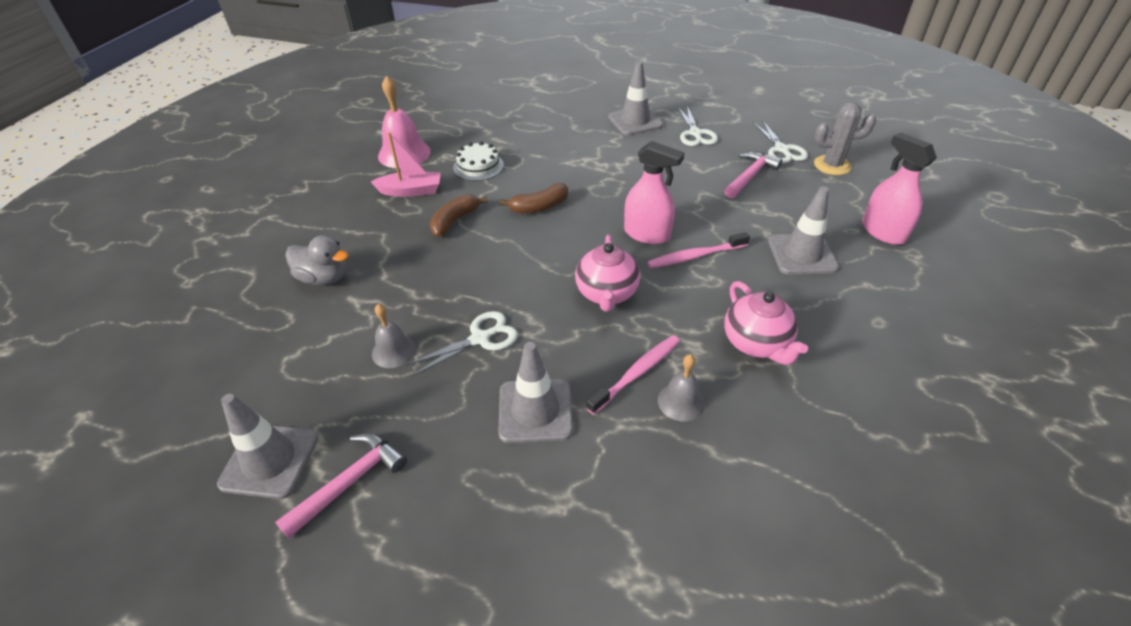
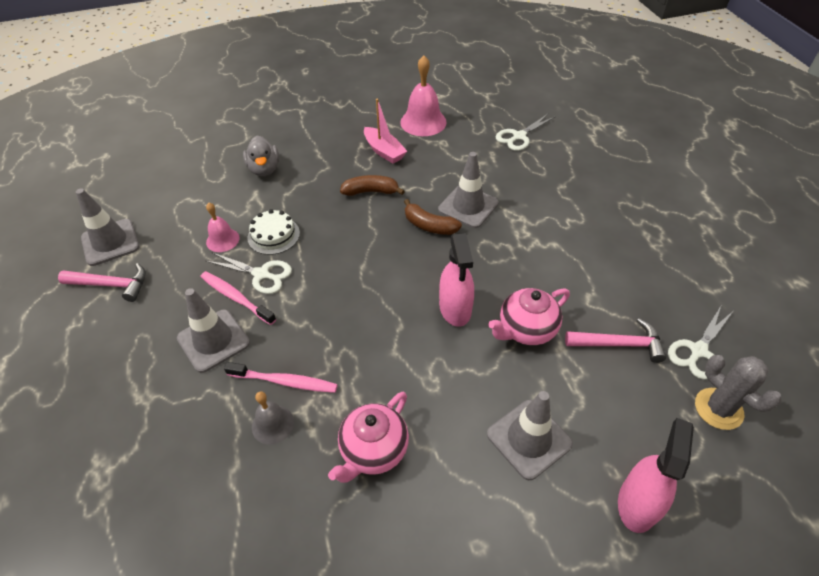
camera: 55 degrees right, 5 degrees up
(393, 351) = (222, 240): grey bell -> pink bell
(478, 166) = (446, 165): white cake -> white cake (273, 235)
(606, 294) = (359, 319): pink teapot -> pink teapot (526, 330)
(635, 121) = (616, 219): grey traffic cone -> grey traffic cone (468, 206)
(695, 133) = (646, 270): white scissors -> white scissors (519, 136)
(695, 256) = (454, 355): pink toothbrush -> pink toothbrush (236, 297)

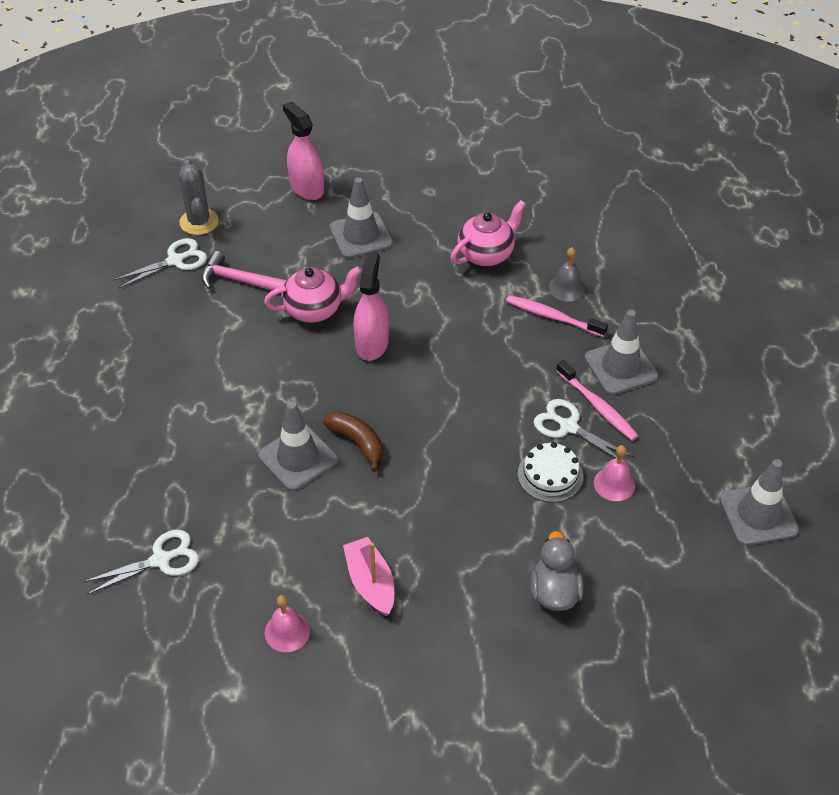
camera: 165 degrees left, 0 degrees up
(111, 285) = (741, 454): pink hammer -> none
(371, 192) = (412, 512): brown banana -> none
(423, 122) = (287, 631): pink bell -> pink bell, size x0.59
(637, 503) = (307, 188): pink spray bottle -> pink spray bottle turned 105 degrees clockwise

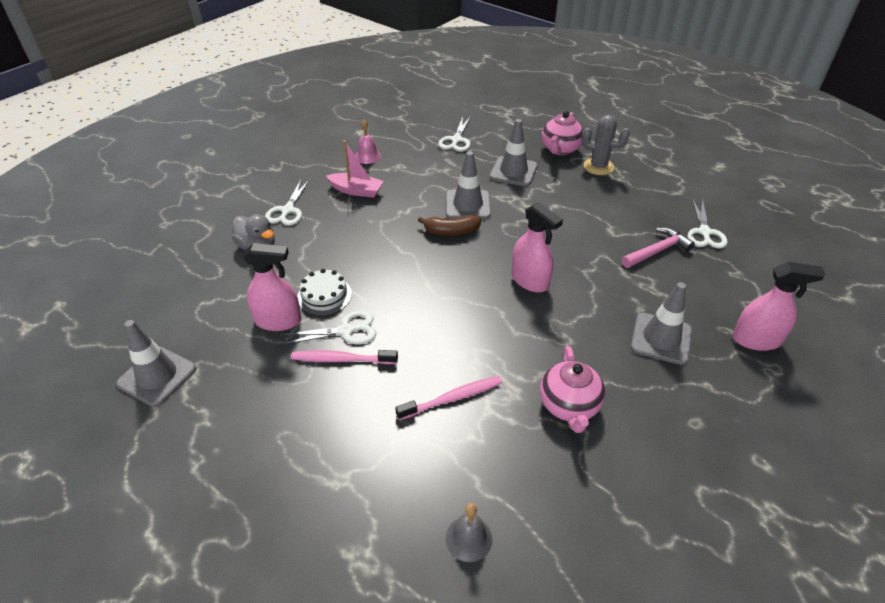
camera: 130 degrees right, 5 degrees down
(199, 222) = (746, 261): grey cactus -> grey cactus (598, 167)
(314, 310) = (591, 271): pink teapot -> pink teapot (560, 149)
(473, 621) = (287, 210): none -> white scissors
(566, 288) = (475, 433): grey bell -> grey bell (469, 538)
(614, 484) = (278, 321): pink bell -> pink spray bottle
(620, 367) = (357, 402): grey traffic cone -> grey traffic cone (513, 171)

